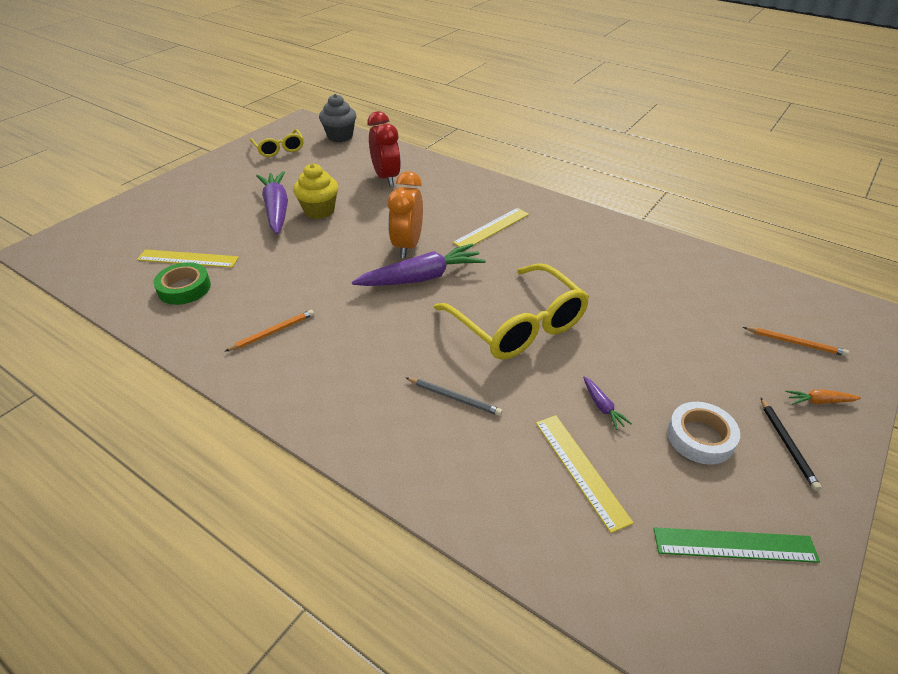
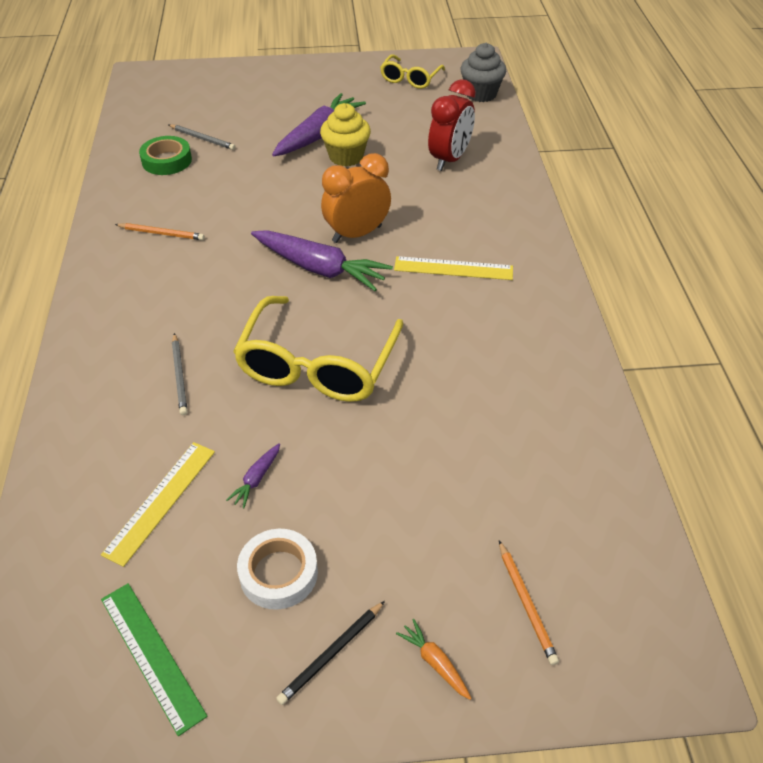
camera: 50 degrees right, 5 degrees up
(188, 258) = (202, 139): yellow ruler -> grey pencil

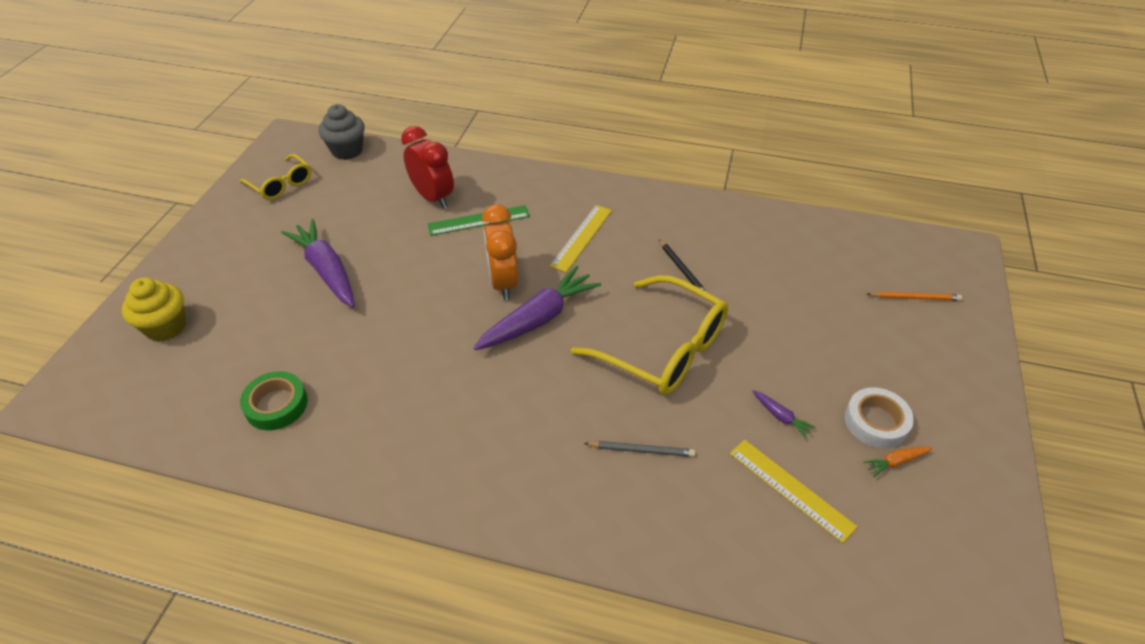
camera: 70 degrees left, 0 degrees up
(152, 655) = (943, 518): green ruler -> green ruler (478, 220)
(161, 233) = (413, 431): orange pencil -> none
(202, 139) = (257, 365): grey pencil -> none
(331, 654) = (947, 406): black pencil -> black pencil (682, 270)
(346, 157) = (379, 260): yellow cupcake -> yellow cupcake (166, 327)
(434, 662) = (955, 354): orange carrot -> orange carrot (895, 462)

